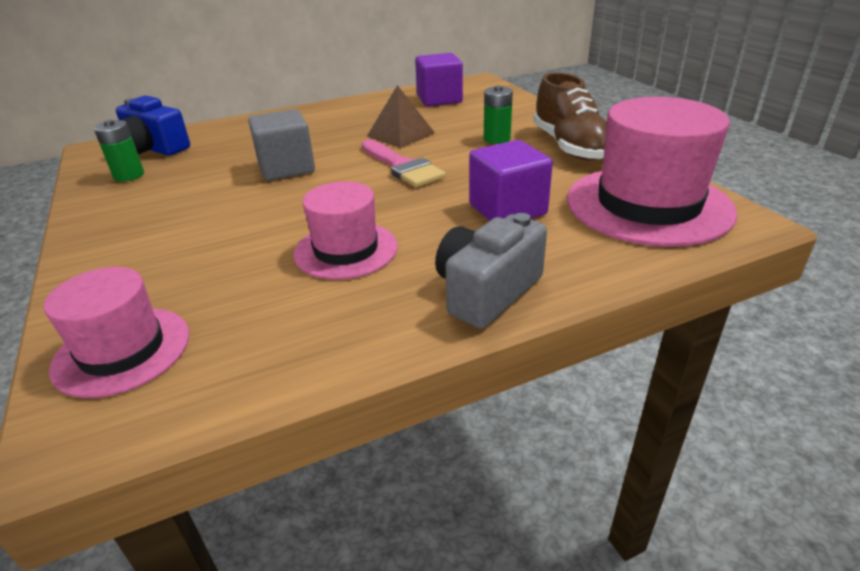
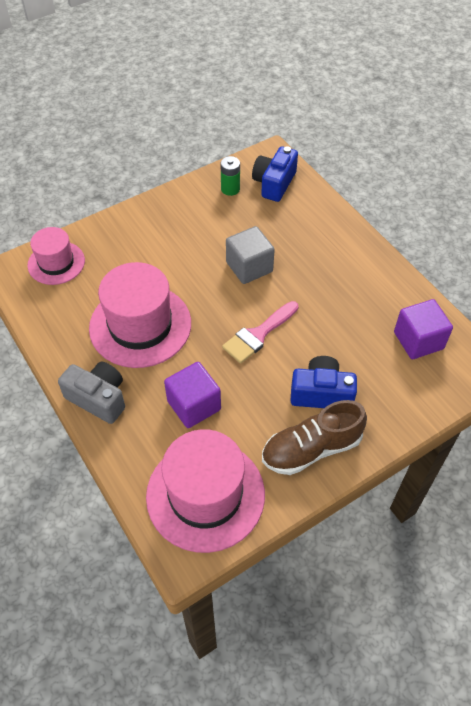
camera: 80 degrees right, 20 degrees up
(346, 250) = (140, 325): pink hat -> pink hat, size x1.69
(400, 134) = (322, 324): brown pyramid -> none
(497, 139) = (321, 393): green battery -> blue camera

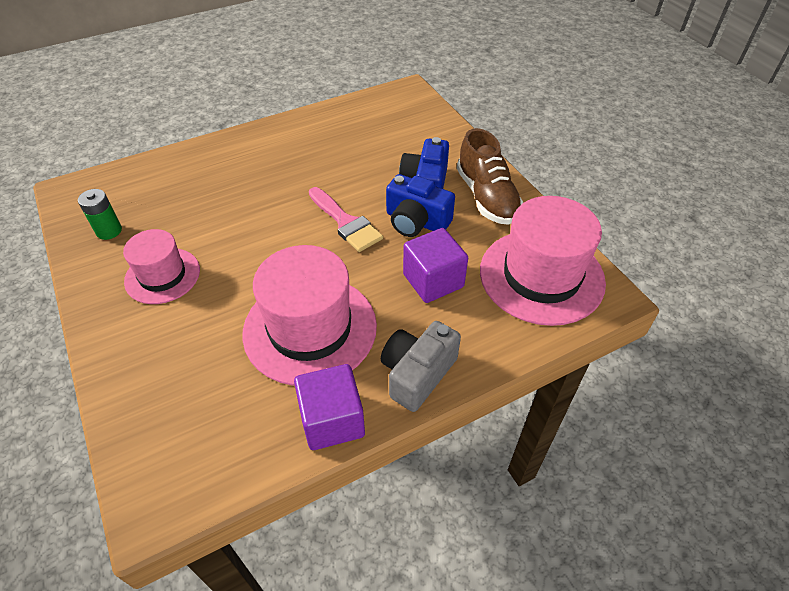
camera: 85 degrees left, 5 degrees down
(56, 263) = (163, 435): pink hat -> pink hat (162, 275)
(249, 267) = (246, 223): grey cube -> none
(274, 183) = (120, 192): blue camera -> blue camera (416, 221)
(418, 340) = (373, 119): purple cube -> purple cube (332, 420)

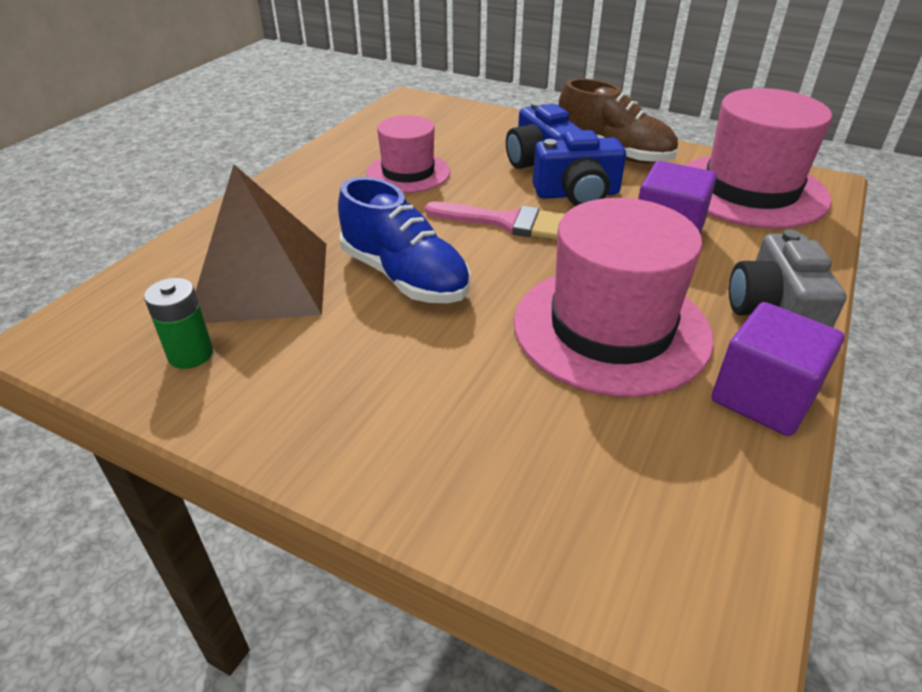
camera: 35 degrees left, 10 degrees down
(162, 275) = (347, 365): pink hat -> pink hat (408, 173)
(180, 201) = (261, 281): none -> brown pyramid
(247, 234) = (404, 277): none -> blue shoe

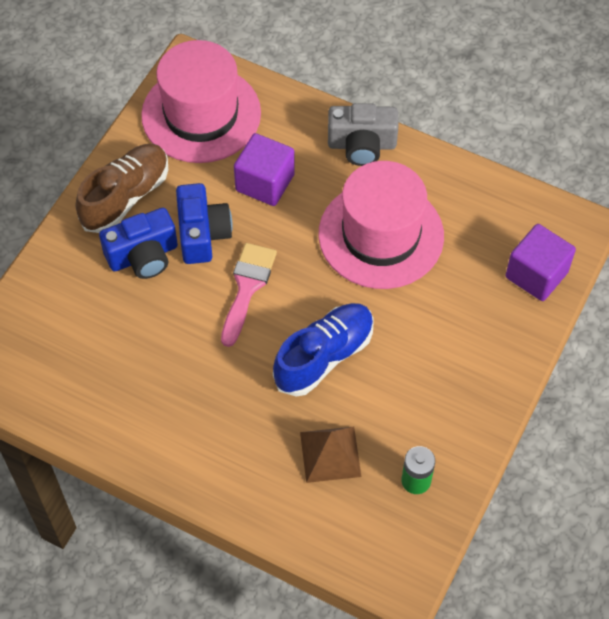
camera: 90 degrees left, 20 degrees up
(261, 281) = (330, 454): brown pyramid -> brown pyramid, size x0.58
(408, 173) = (155, 363): pink hat -> none
(763, 397) = (439, 171): purple cube -> purple cube (536, 274)

